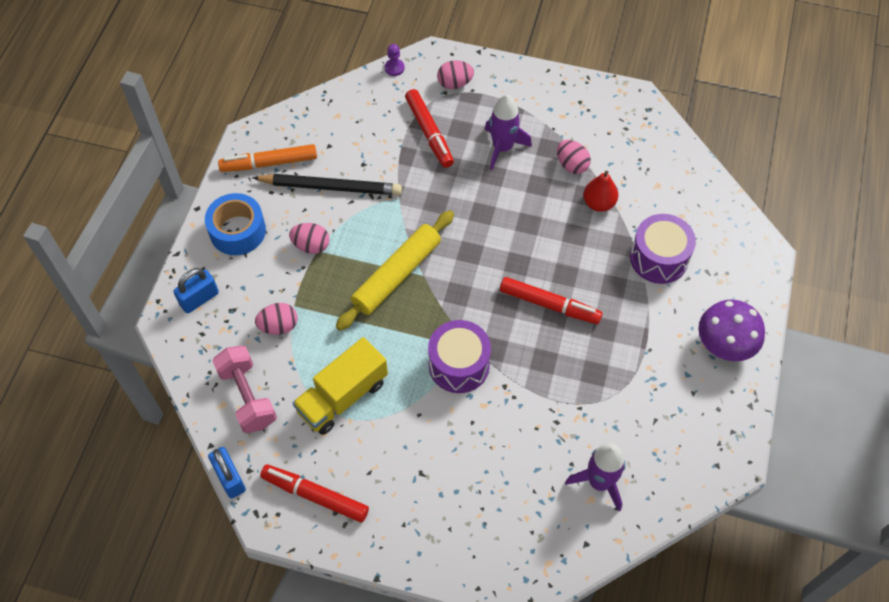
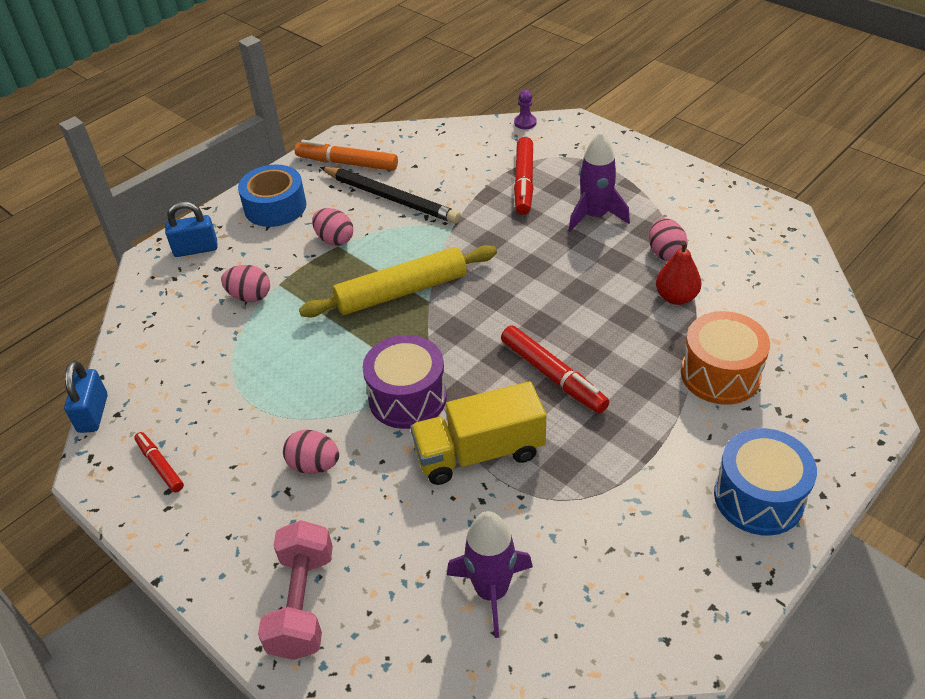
camera: 30 degrees right, 15 degrees down
(247, 397) = (170, 347): pink dumbbell -> pink dumbbell (302, 603)
(315, 496) = (160, 465): red marker -> red marker, size x0.59
(342, 396) = (262, 382): yellow truck -> yellow truck (479, 453)
(455, 83) = (579, 150): pink egg -> pink egg (314, 465)
(659, 258) = (720, 374): purple drum -> orange drum
(724, 344) = (758, 497): purple mushroom -> blue drum

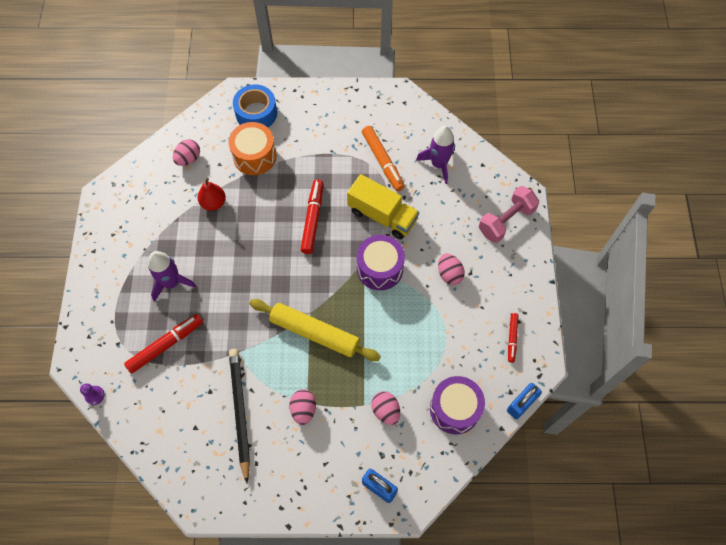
camera: 135 degrees left, 20 degrees up
(173, 351) = (454, 409): none -> purple drum
(275, 207) = (304, 479): blue tape -> blue tape (256, 113)
(347, 163) = (225, 476): orange marker -> orange marker (383, 161)
(665, 253) = (180, 228): pink egg -> pink egg (188, 159)
(758, 497) = (314, 108): blue drum -> none

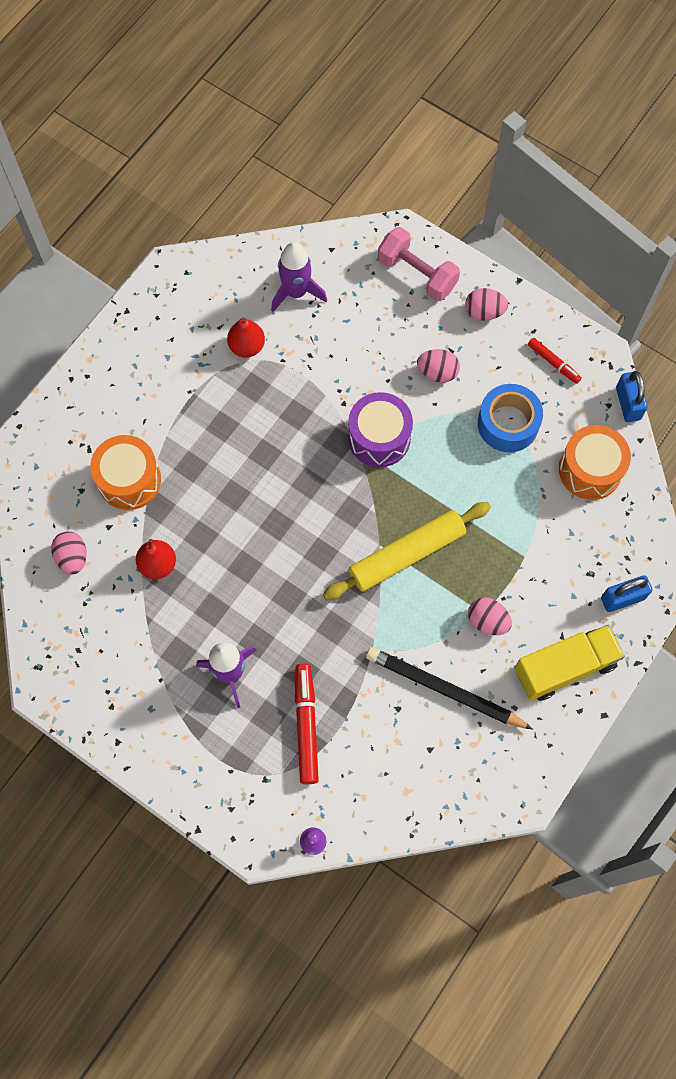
camera: 55 degrees left, 5 degrees up
(256, 113) = (69, 441): blue tape -> blue tape (508, 424)
(312, 219) = (264, 468): red marker -> none
(382, 215) = (316, 392): yellow truck -> yellow truck (565, 667)
(383, 161) = (247, 346): orange marker -> red pear
(385, 411) = (546, 539): pink egg -> pink egg (484, 312)
(454, 409) = (590, 470): purple drum -> orange drum
(506, 221) = (417, 274): pink dumbbell -> pink dumbbell turned 45 degrees counterclockwise

